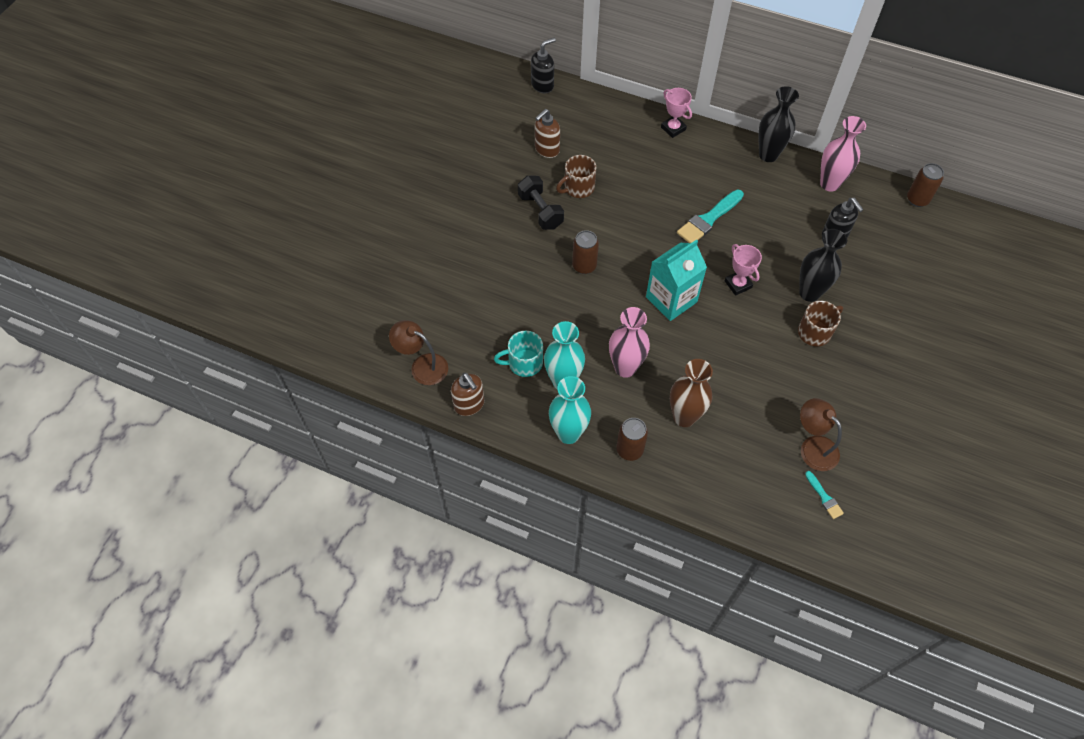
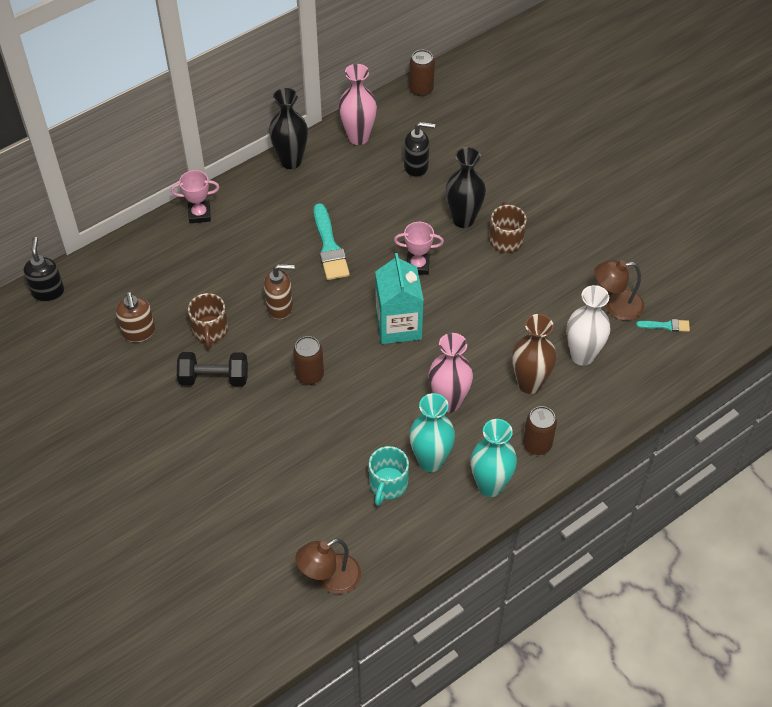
camera: 60 degrees left, 5 degrees down
(469, 405) = (404, 557): brown soap dispenser -> brown soap dispenser (280, 307)
(741, 444) = (582, 356): none -> white vase

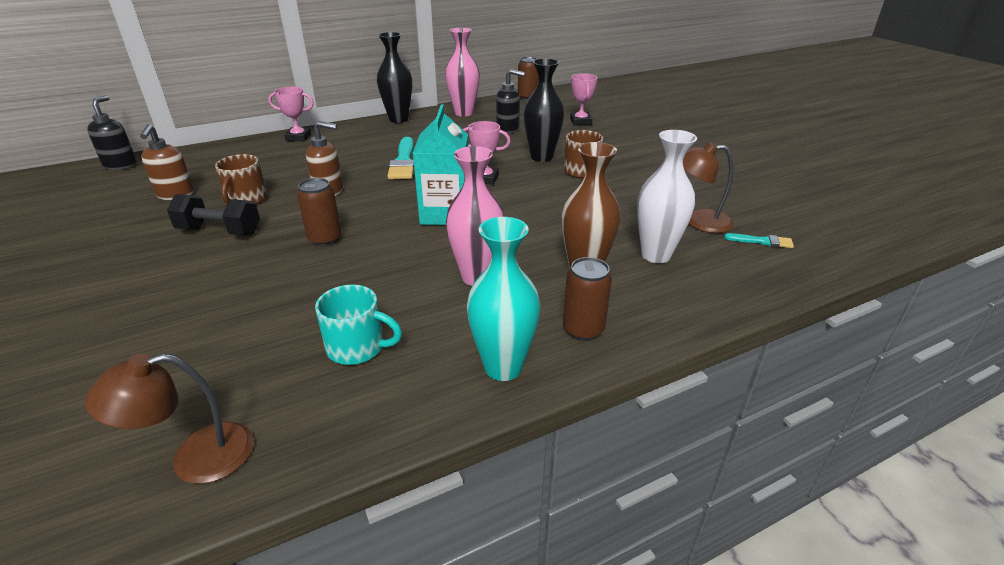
camera: 10 degrees right, 20 degrees down
(388, 484) = (357, 347): turquoise mug -> turquoise mug turned 105 degrees counterclockwise
(430, 461) = (429, 330): turquoise vase -> none
(490, 140) = (580, 121): none -> pink trophy

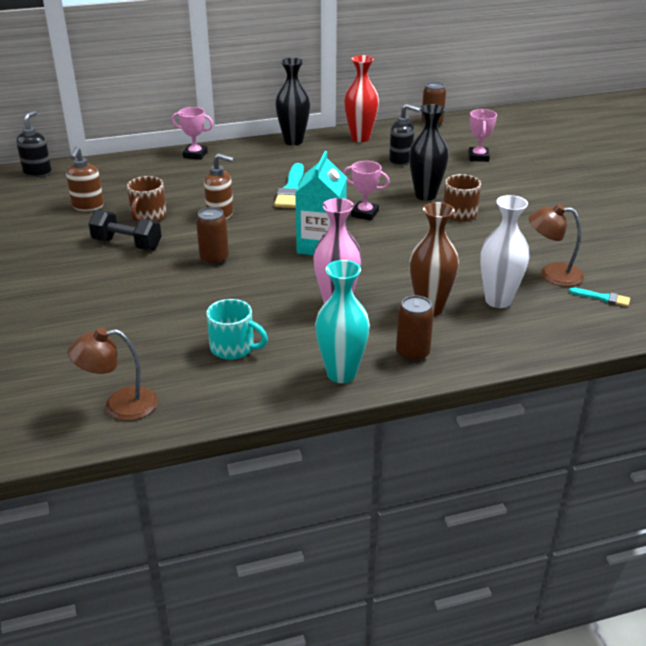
camera: 10 degrees right, 0 degrees up
(463, 113) = (360, 138): pink vase -> red vase

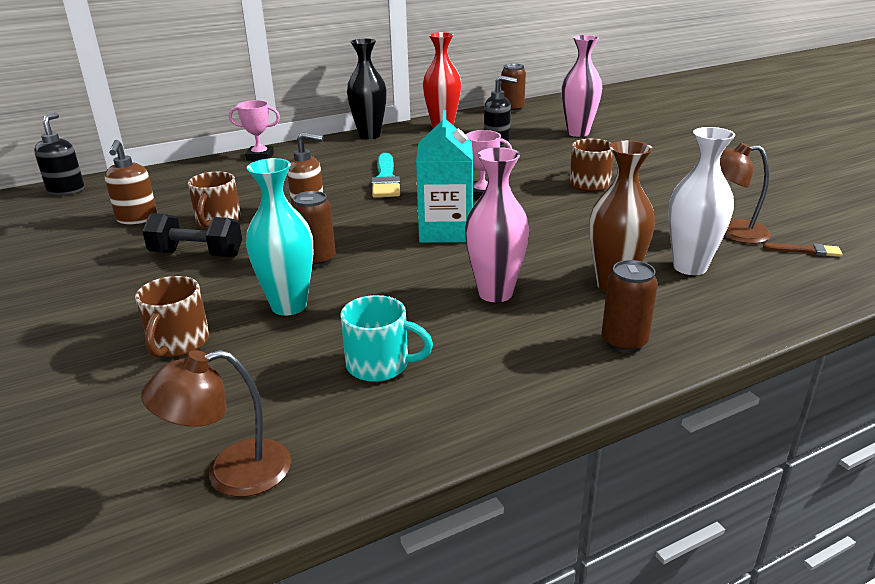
camera: 10 degrees left, 5 degrees down
(102, 314) = (178, 343): none -> brown mug
(341, 374) = (544, 380): turquoise vase -> turquoise vase (289, 306)
(425, 195) = (541, 171): black vase -> none
(478, 157) = (578, 133): pink trophy -> pink vase
(602, 298) = (806, 251): turquoise brush -> brown brush

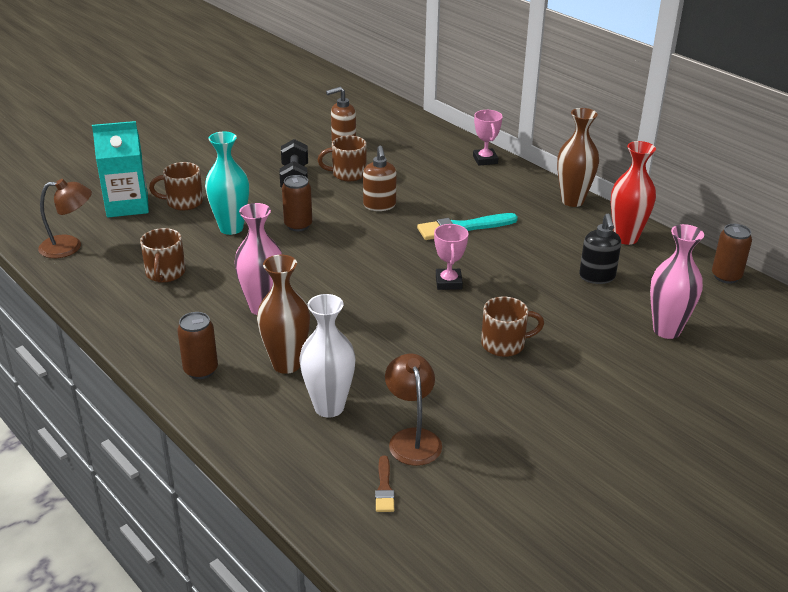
camera: 75 degrees right, 5 degrees up
(66, 190) = (382, 105): black soap dispenser -> none
(231, 473) = (69, 247): brown lamp -> brown lamp turned 120 degrees clockwise
(369, 135) = (572, 201): black vase -> brown vase
(380, 365) = (165, 273): turquoise mug -> brown mug
(446, 231) = (363, 273): turquoise carton -> turquoise carton (127, 205)

